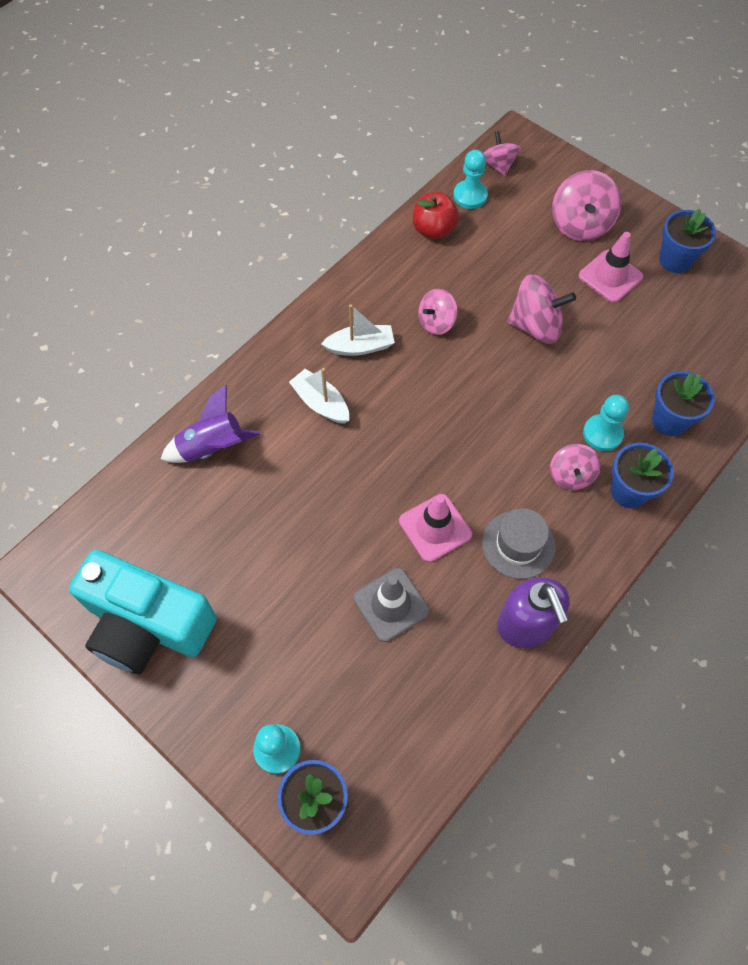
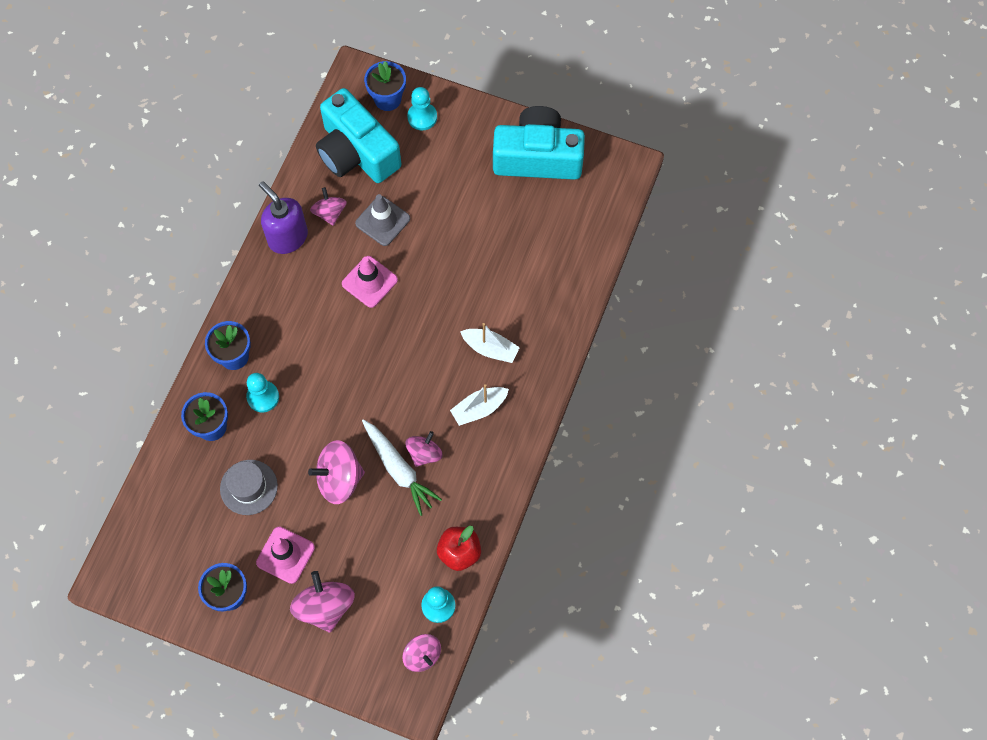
camera: 160 degrees right, 5 degrees up
(212, 447) = (556, 286): purple rocket -> none
(392, 724) = (356, 152): none -> turquoise camera
(469, 316) = (399, 469): none -> white carrot
(518, 544) = (307, 289): grey hat -> grey hat (249, 487)
(570, 475) = (280, 354): pink spinning top -> pink spinning top (330, 213)

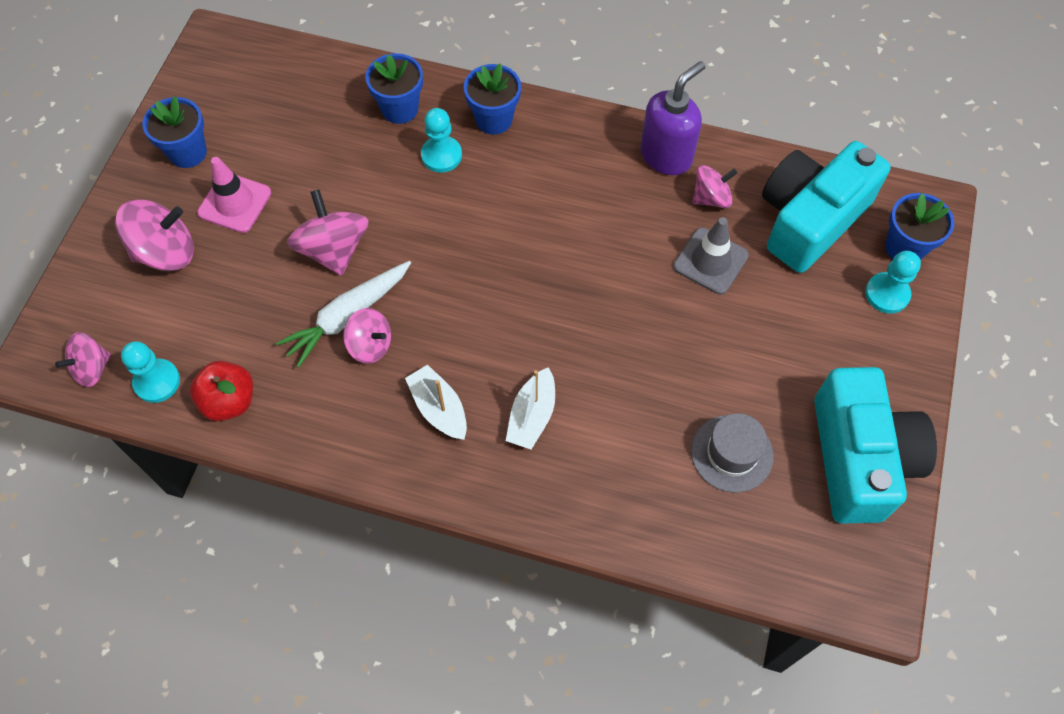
camera: 85 degrees right, 5 degrees down
(249, 487) = (322, 155): grey hat -> grey hat (732, 453)
(369, 282) = (616, 255): pink traffic cone -> none

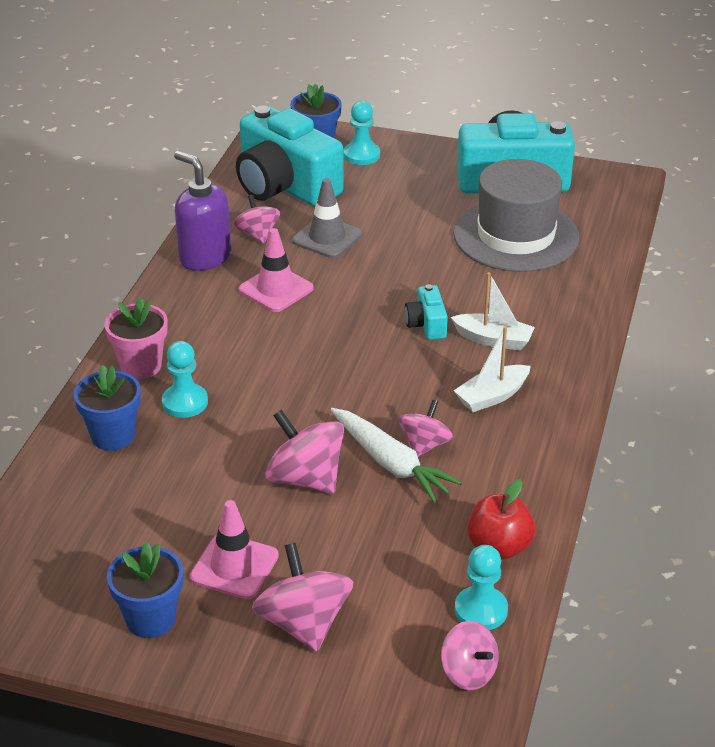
camera: 90 degrees left, 25 degrees down
(333, 249) = (305, 478): pink spinning top -> pink spinning top turned 60 degrees clockwise
(494, 119) = (141, 366): blue flower pot -> pink flower pot
(558, 353) = (426, 324): none -> turquoise camera
(615, 218) = (276, 289): none -> pink traffic cone
(732, 453) = (516, 236): grey hat -> grey hat, size x1.81

